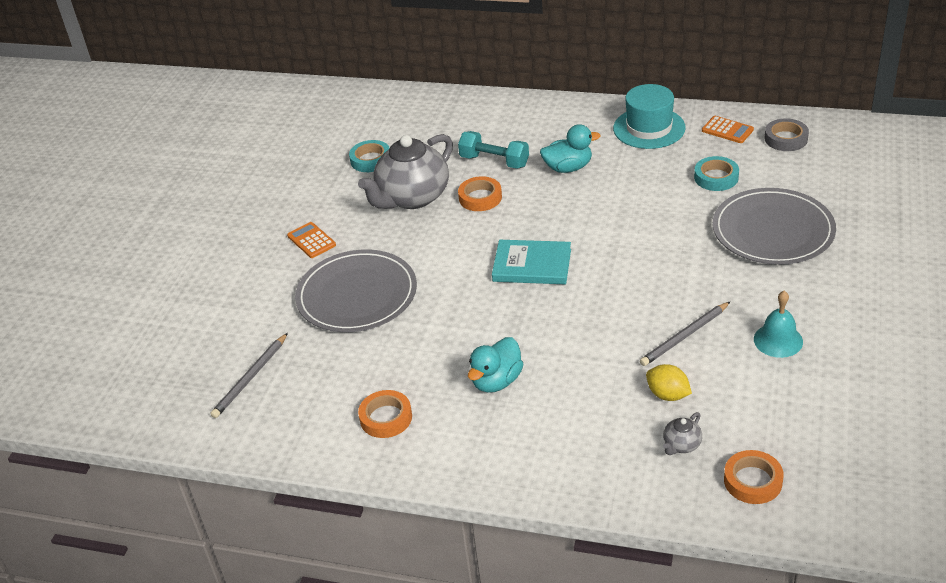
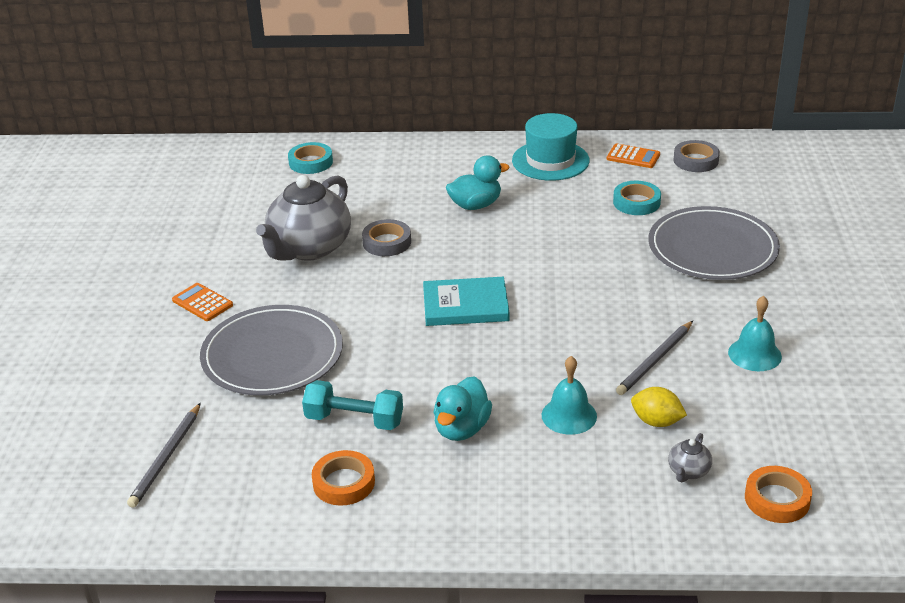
camera: 15 degrees left, 5 degrees down
(370, 160) = (250, 214): turquoise tape -> turquoise tape (311, 162)
(480, 198) = (387, 242): orange tape -> grey tape
(494, 161) = (392, 205): turquoise dumbbell -> turquoise dumbbell (354, 420)
(592, 380) = (569, 415): none -> turquoise bell

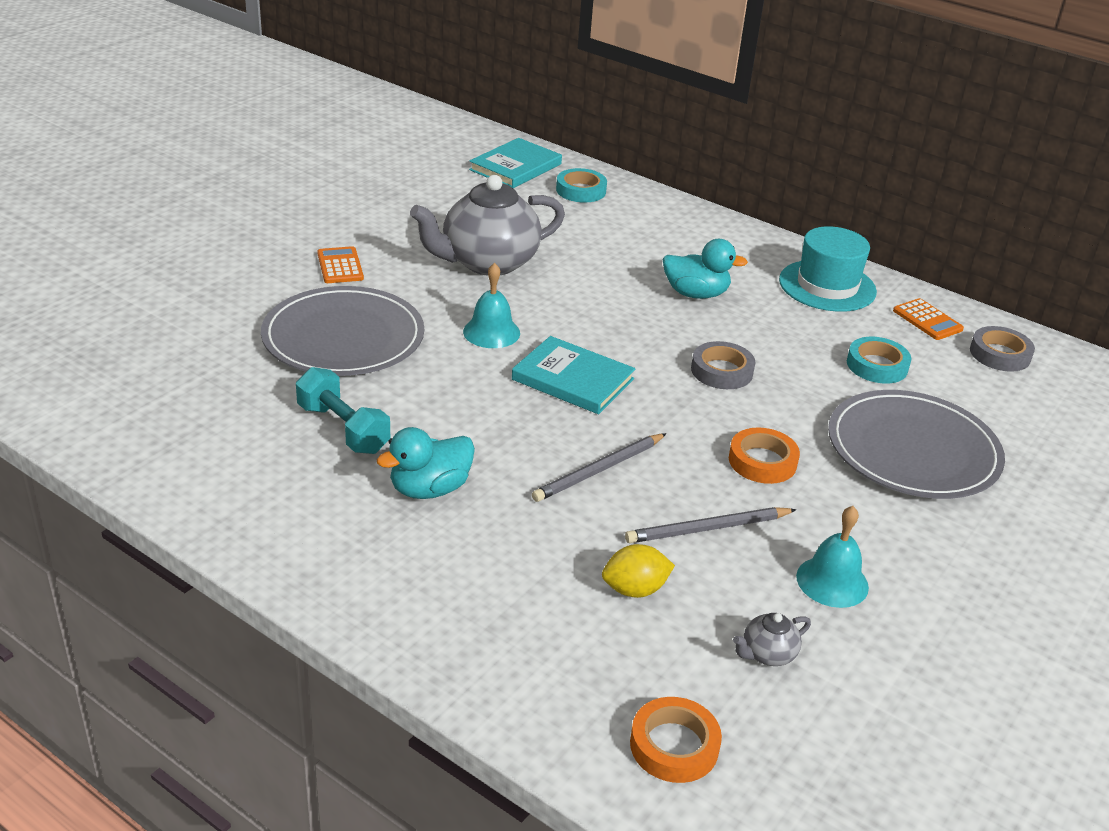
camera: 30 degrees right, 0 degrees up
(166, 457) = (153, 377): grey pencil -> grey pencil (599, 470)
(241, 164) = (515, 167): none -> turquoise book
(344, 482) = (266, 478): orange tape -> orange tape (762, 461)
(387, 242) = (566, 289): grey tape -> grey tape (721, 371)
(569, 415) = (549, 533): turquoise bell -> turquoise bell (491, 332)
(656, 421) = (635, 589): yellow lemon -> yellow lemon turned 75 degrees counterclockwise
(688, 471) = (608, 658): grey teapot -> grey teapot (767, 654)

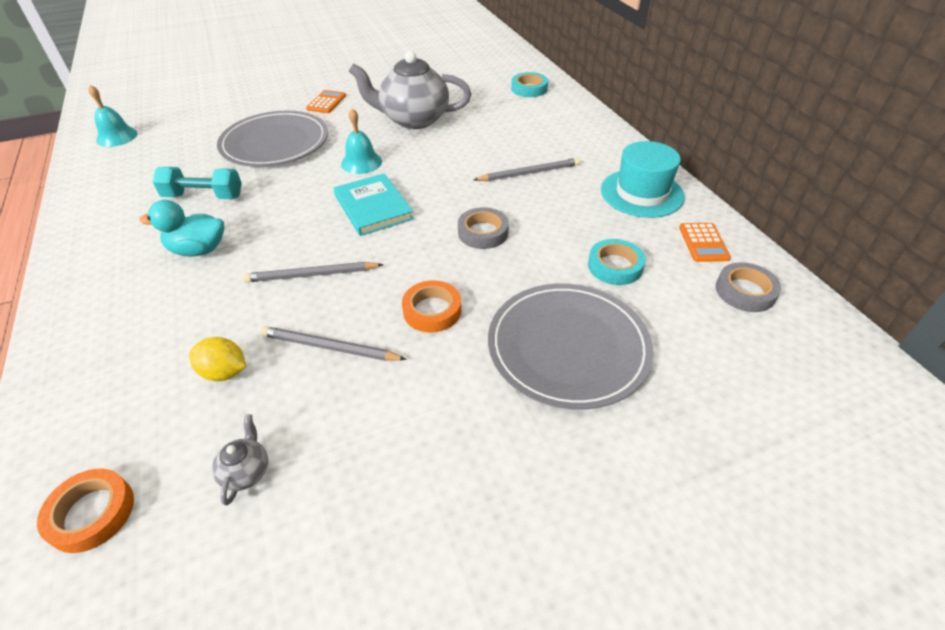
camera: 35 degrees right, 10 degrees up
(343, 429) = (203, 196): turquoise dumbbell -> turquoise dumbbell turned 75 degrees counterclockwise
(515, 167) = (503, 67): turquoise book -> none
(696, 294) = (529, 173): turquoise duck -> grey pencil
(767, 654) = (246, 471): grey teapot -> grey teapot turned 90 degrees clockwise
(832, 581) = (368, 433): turquoise bell -> turquoise bell (117, 137)

